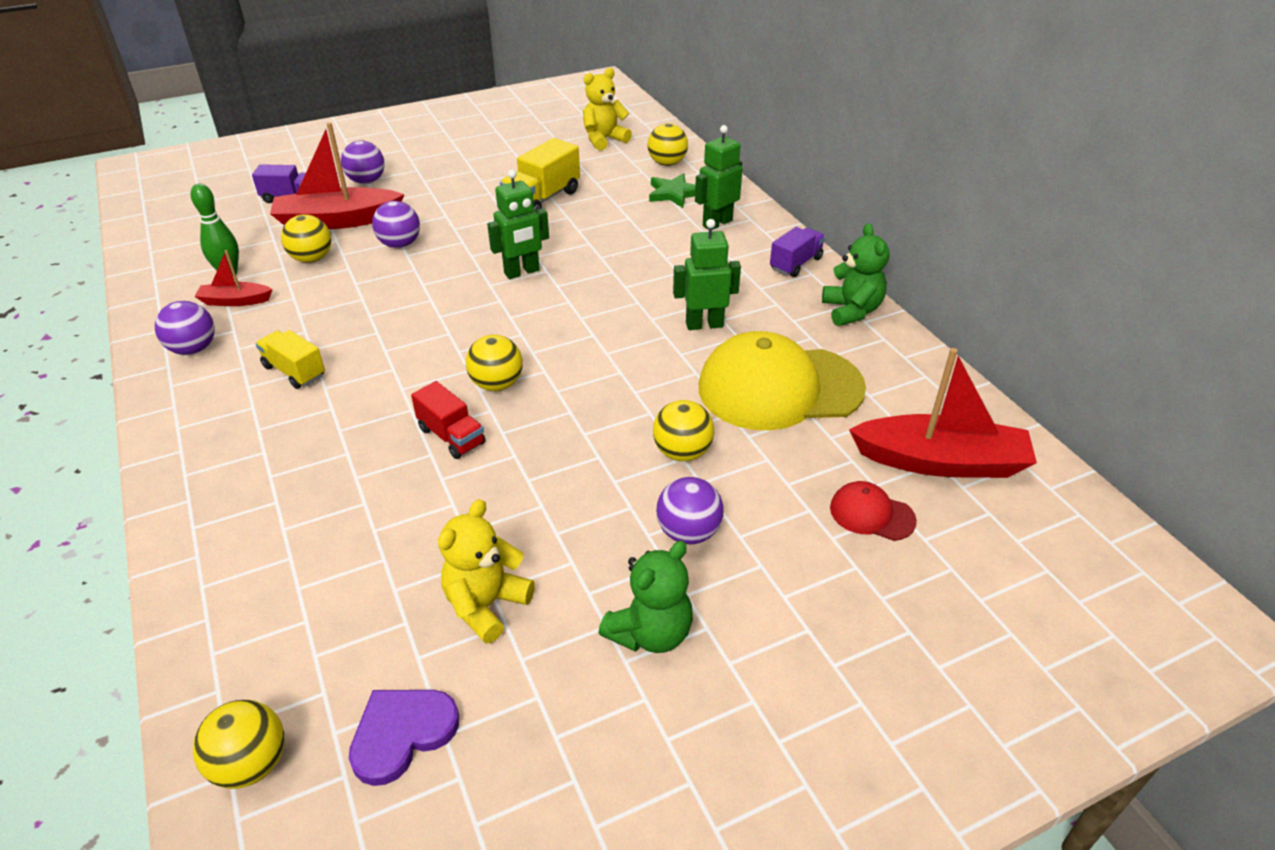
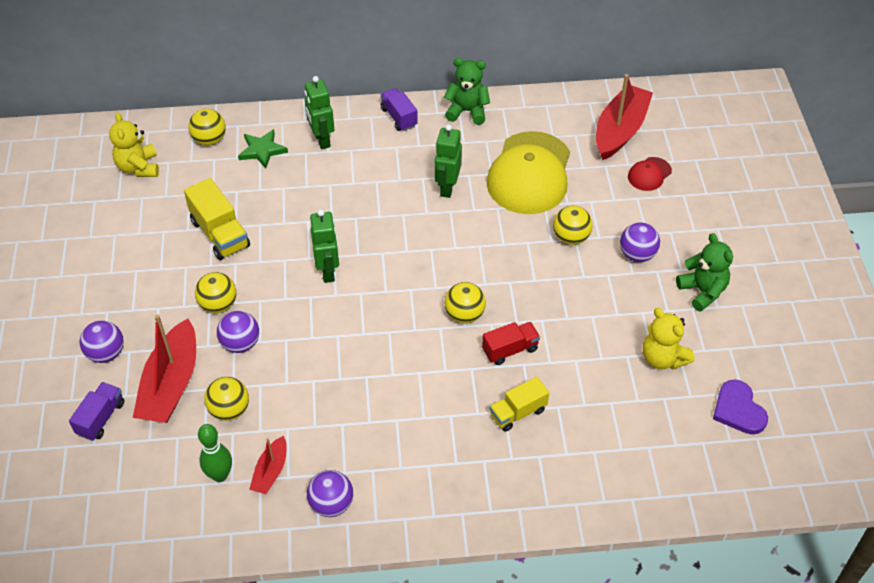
camera: 70 degrees left, 10 degrees up
(251, 764) = (741, 479): yellow ball -> yellow ball (218, 305)
(294, 371) = (394, 435): yellow truck -> yellow truck (518, 412)

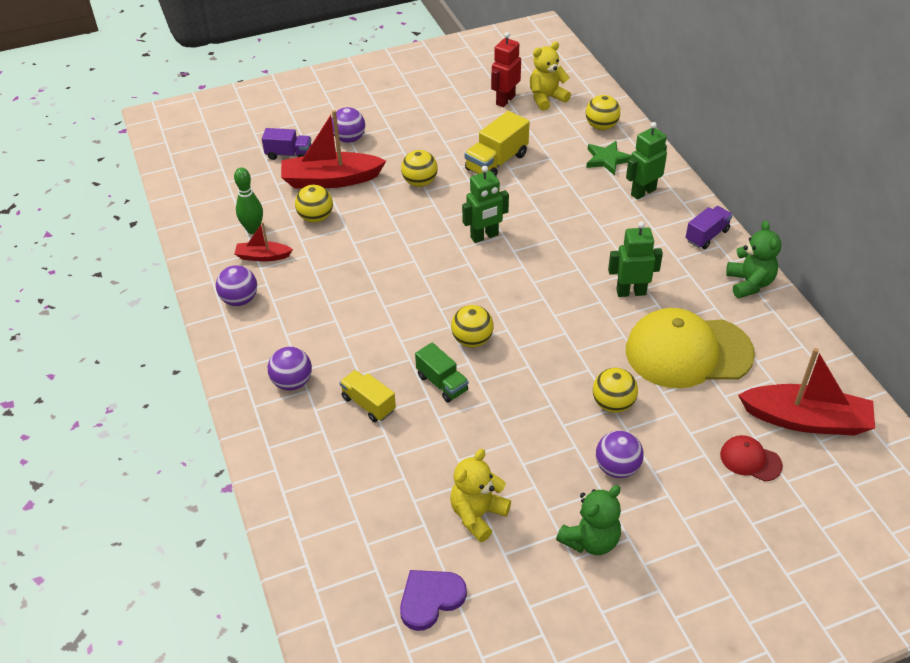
camera: 75 degrees right, 5 degrees down
(120, 201) = (505, 100): none -> red robot
(240, 344) = (384, 205): purple ball -> purple ball (292, 382)
(510, 350) = (442, 383): red truck -> green truck

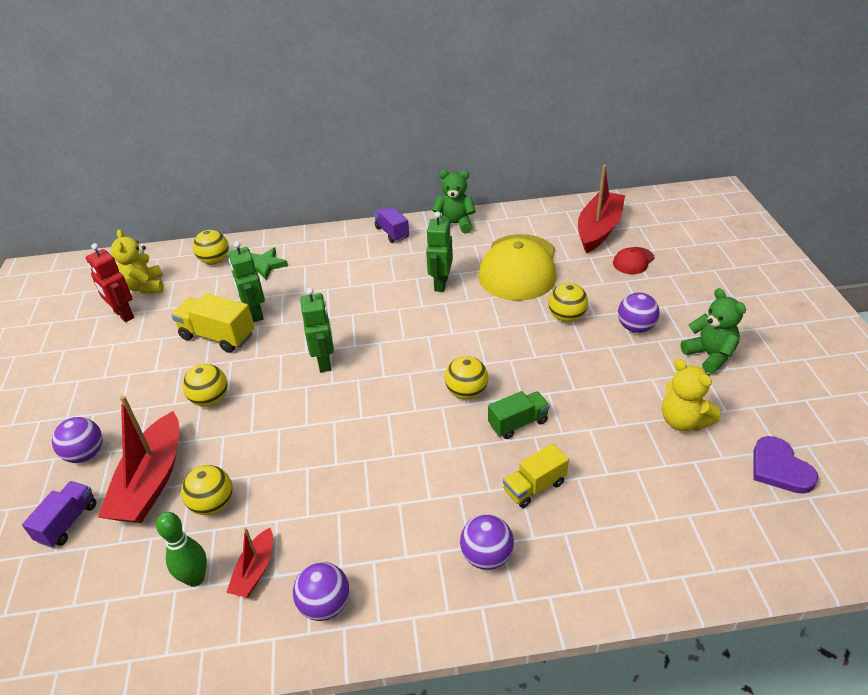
camera: 75 degrees left, 5 degrees down
(496, 162) = (217, 336): yellow truck -> yellow truck turned 150 degrees clockwise
(643, 192) = (320, 254): green robot -> green robot (255, 313)

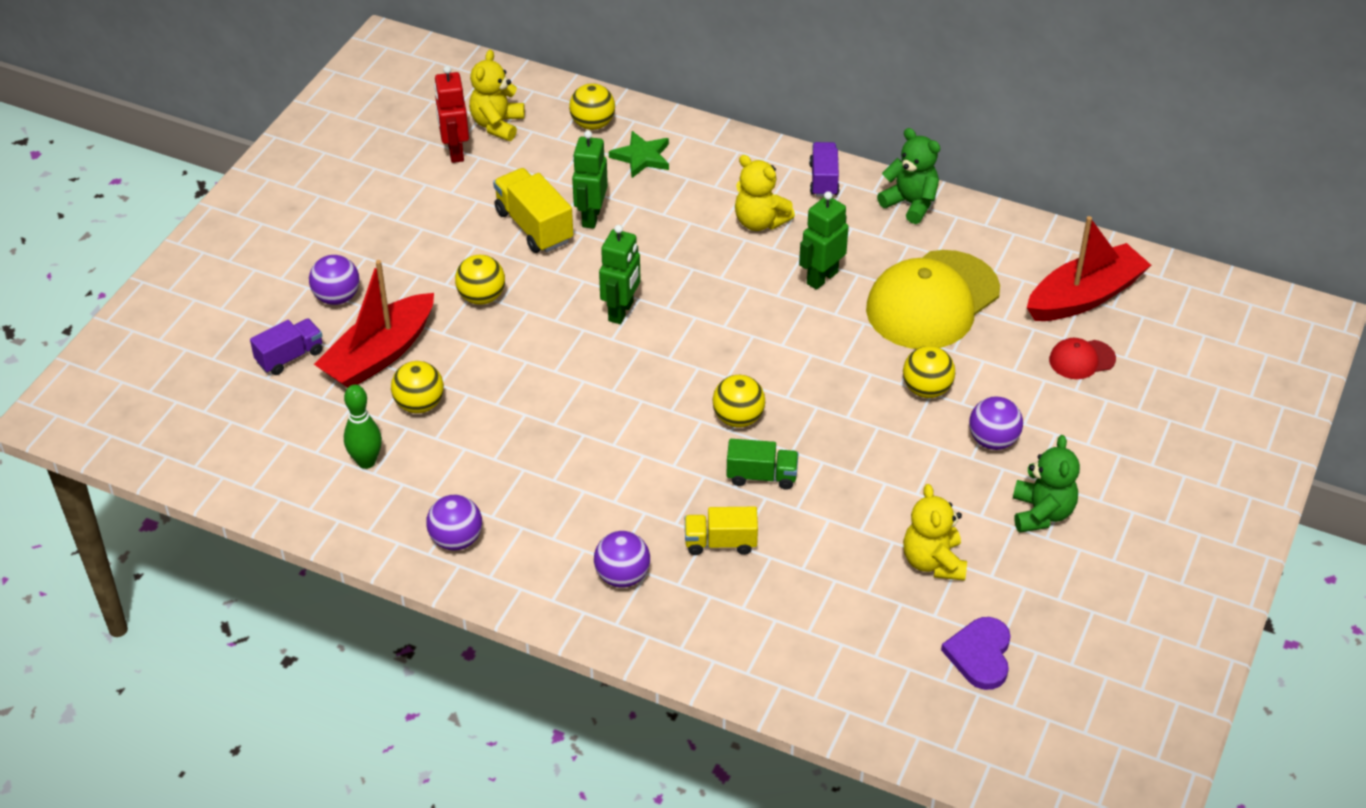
camera: 30 degrees right, 5 degrees up
(255, 570) = (418, 481): red boat -> none
(373, 270) = (760, 222): none -> yellow teddy bear

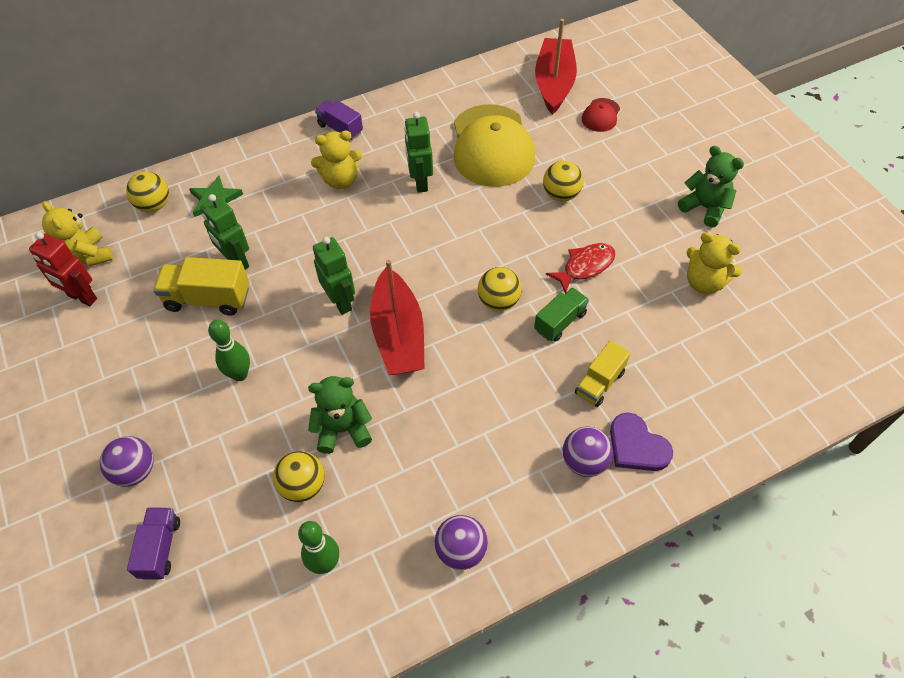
camera: 50 degrees left, 10 degrees up
(379, 355) = (225, 480): red boat -> red boat (398, 335)
(481, 297) = (239, 374): yellow ball -> green bowling pin
(851, 458) = (585, 266): none -> red fish
(910, 203) = (404, 105): green teddy bear -> green teddy bear (343, 429)
(980, 655) = (797, 308): purple heart -> purple heart (637, 446)
(993, 441) = (629, 192): purple ball -> none

